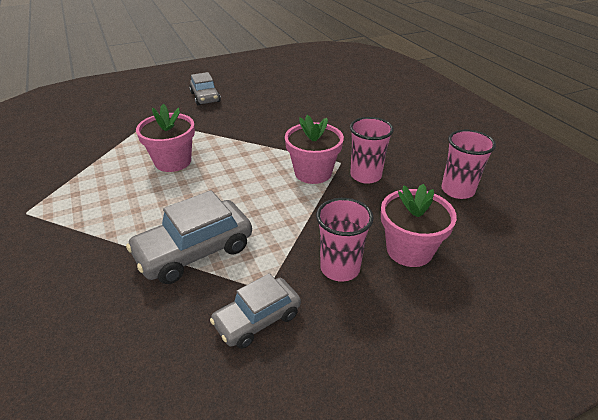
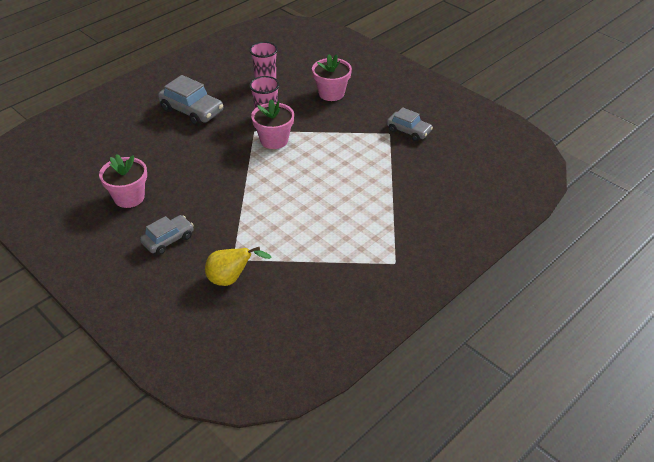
camera: 110 degrees left, 5 degrees up
(128, 117) = (231, 279): none -> yellow pear
(173, 161) = (294, 214): pink flower pot -> pink flower pot (129, 197)
(194, 251) = (379, 167): grey car -> grey car (192, 111)
(340, 268) = (359, 113): pink cup -> none

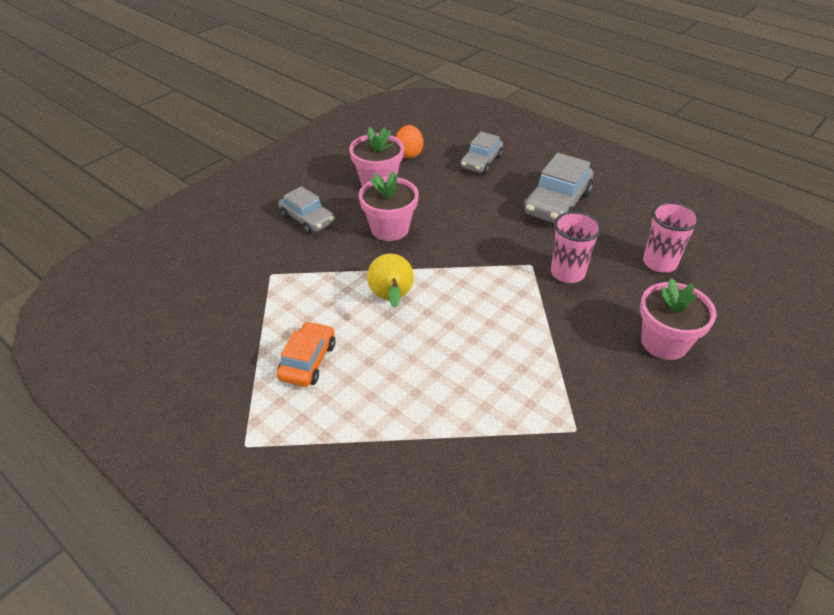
camera: 85 degrees right, 0 degrees up
(93, 177) = (409, 154): none -> orange egg
(231, 279) = (236, 276): yellow pear -> yellow pear (391, 299)
(274, 140) = (515, 286): pink flower pot -> pink flower pot (389, 229)
(328, 236) = (308, 361): none -> orange car
(408, 131) = (593, 461): grey car -> grey car (481, 162)

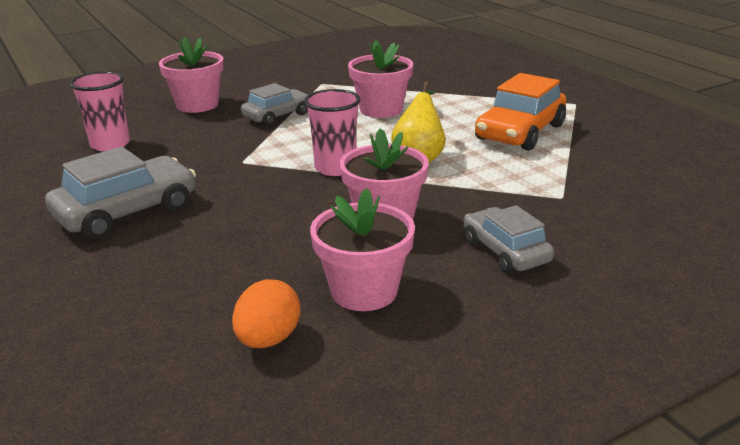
camera: 160 degrees left, 15 degrees down
(308, 361) = (520, 132): orange car -> orange car, size x1.54
(466, 376) = (381, 110): none -> pink flower pot
(481, 162) = (154, 294): grey car -> grey car (277, 116)
(567, 273) = (214, 150): pink cup -> pink cup (335, 168)

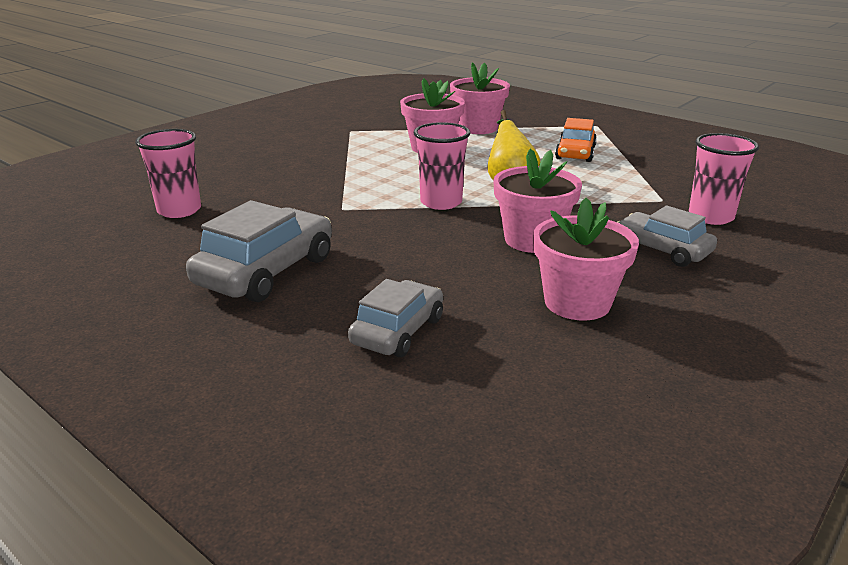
camera: 20 degrees left, 0 degrees up
(197, 105) = (239, 162): pink flower pot -> pink flower pot (478, 128)
(268, 339) = (533, 360): orange egg -> none
(277, 116) = (335, 164): grey car -> grey car (398, 331)
(520, 132) = (575, 153): orange car -> orange car, size x0.65
(597, 224) = (711, 217): none -> pink cup

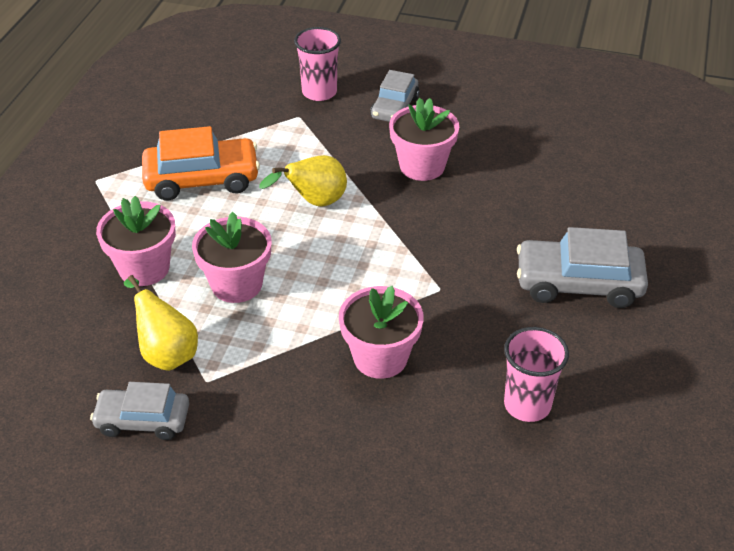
camera: 115 degrees left, 15 degrees up
(388, 125) = (166, 353): none -> yellow pear
(398, 331) = (592, 192): grey car -> grey car (143, 420)
(441, 202) = (384, 232): pink cup -> none
(575, 153) = (202, 179): orange car -> orange car, size x1.54
(577, 302) = (498, 131): pink flower pot -> pink flower pot (380, 357)

